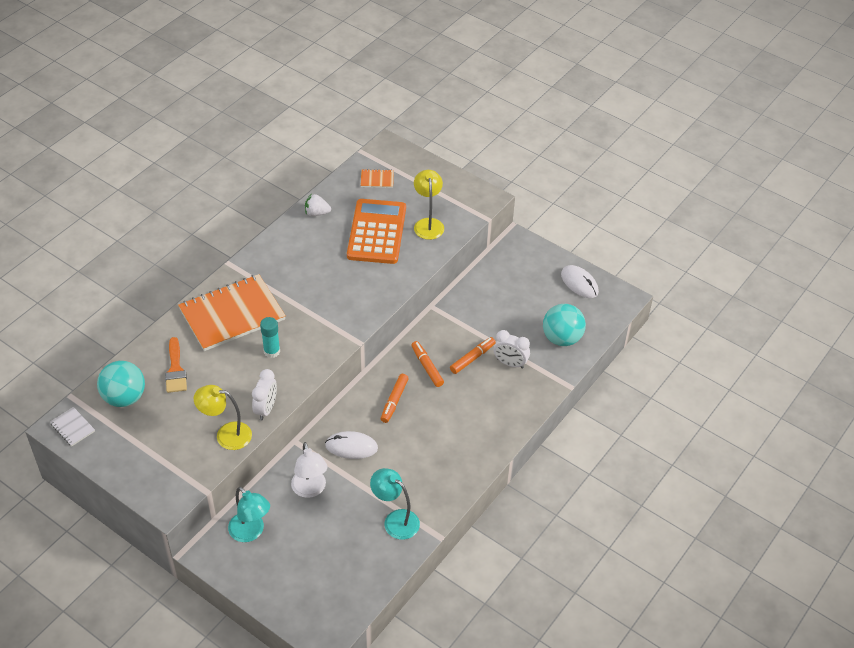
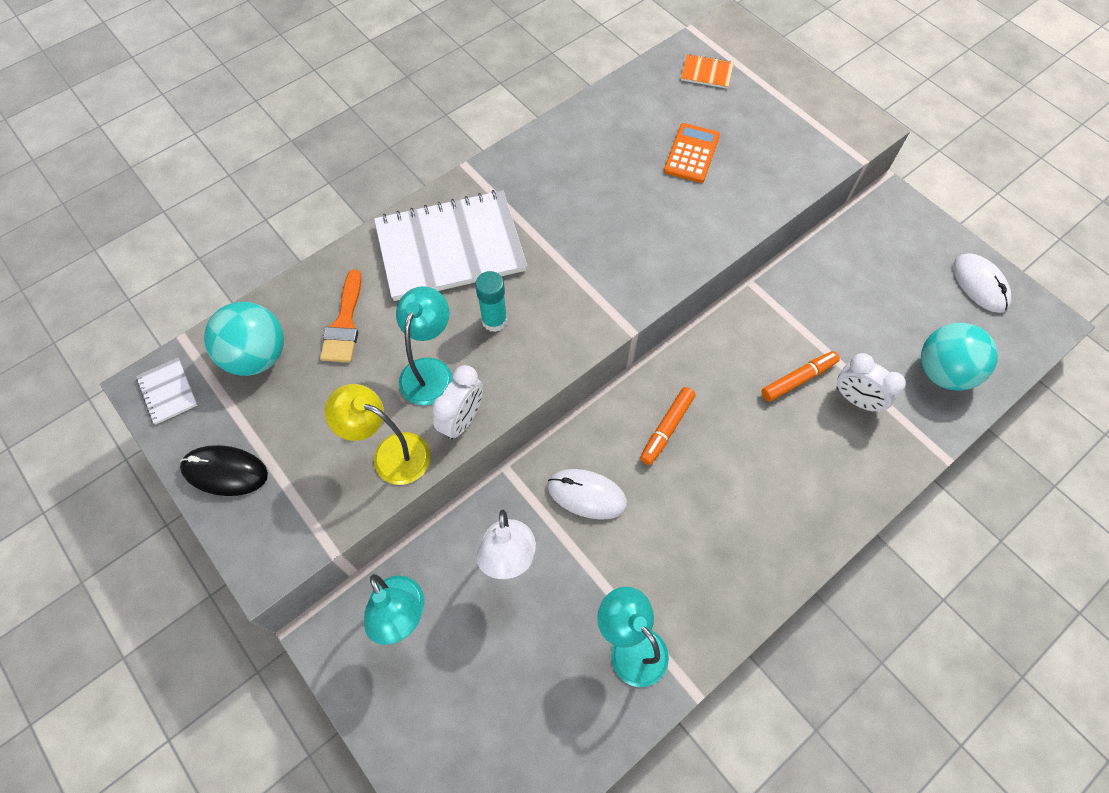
camera: 15 degrees right, 15 degrees up
(125, 463) = (225, 471): none -> black mouse
(232, 314) = (450, 247): orange notebook -> white notebook
(238, 386) = (430, 371): none -> turquoise lamp
(316, 213) = (609, 110): white strawberry -> none
(377, 232) = (691, 153): orange calculator -> orange calculator, size x0.54
(427, 367) = (726, 380): orange marker -> none
(428, 224) = (771, 153): yellow lamp -> none

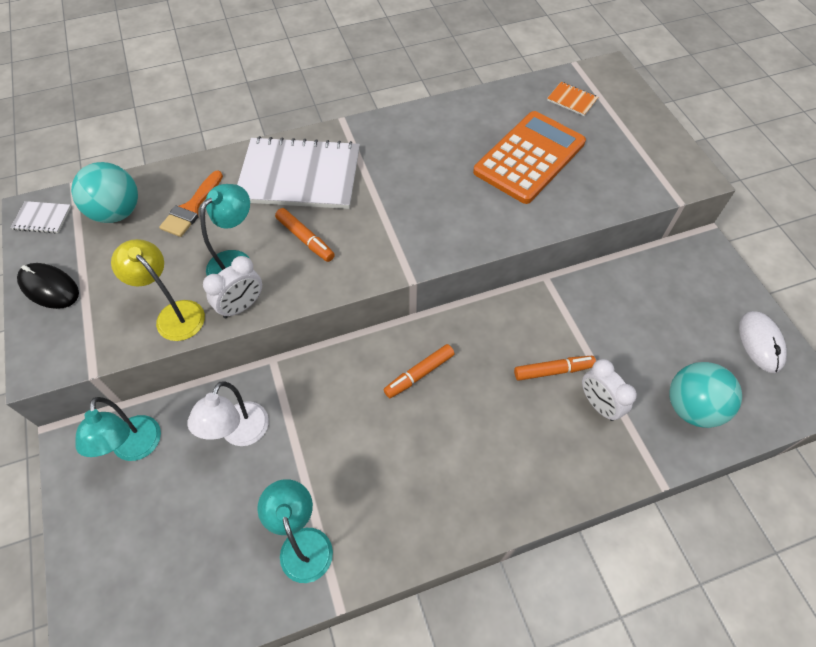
camera: 20 degrees right, 5 degrees down
(168, 392) = (42, 218): white notebook -> white notebook turned 75 degrees counterclockwise
(494, 320) = (305, 239): turquoise glue stick -> orange marker
(587, 495) = (327, 405): white mouse -> none
(691, 153) = (529, 157): orange calculator -> orange calculator, size x1.85

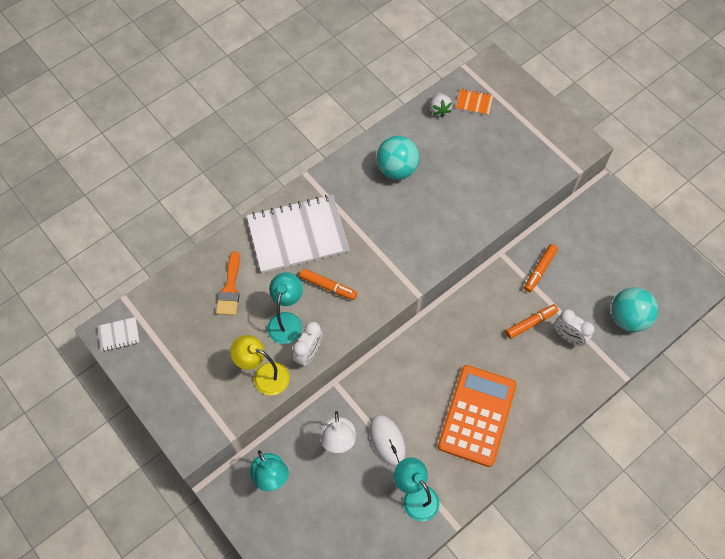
camera: 20 degrees left, 5 degrees up
(49, 287) = (160, 387): black mouse -> none
(117, 212) = (174, 311): turquoise ball -> turquoise ball (397, 169)
(419, 374) = (441, 357): orange marker -> orange marker (539, 270)
(527, 97) = (439, 110): none -> white strawberry
(529, 157) = (461, 165): orange calculator -> orange calculator (477, 415)
(760, 343) = (659, 256): white mouse -> white mouse (387, 440)

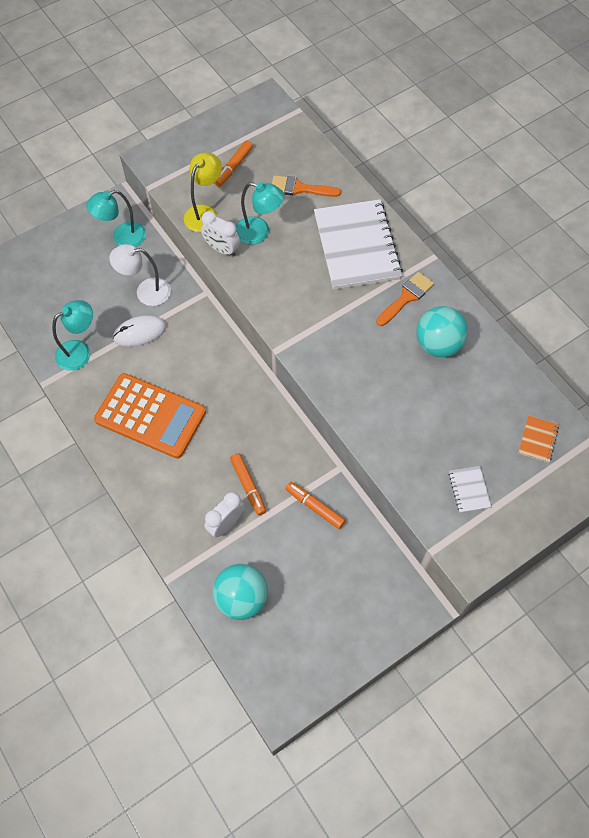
camera: 95 degrees right, 0 degrees up
(119, 335) = (261, 107): white notebook -> white notebook (469, 490)
(328, 286) = (293, 269): orange marker -> orange marker (233, 167)
(351, 193) = (406, 297): none -> orange brush
(439, 110) = (525, 398): white strawberry -> none

